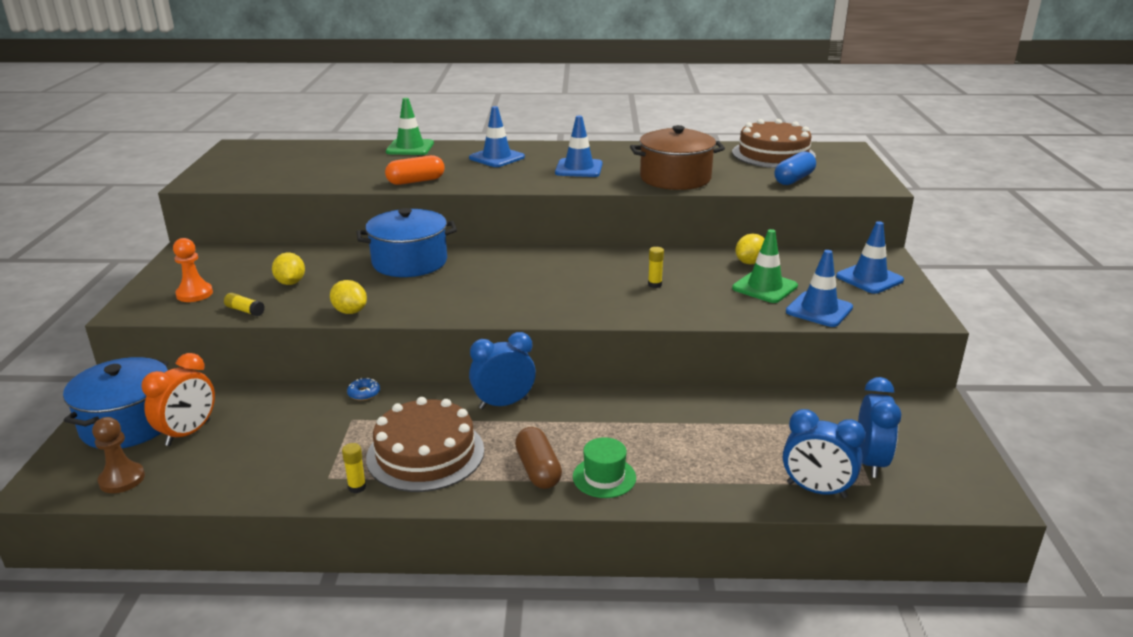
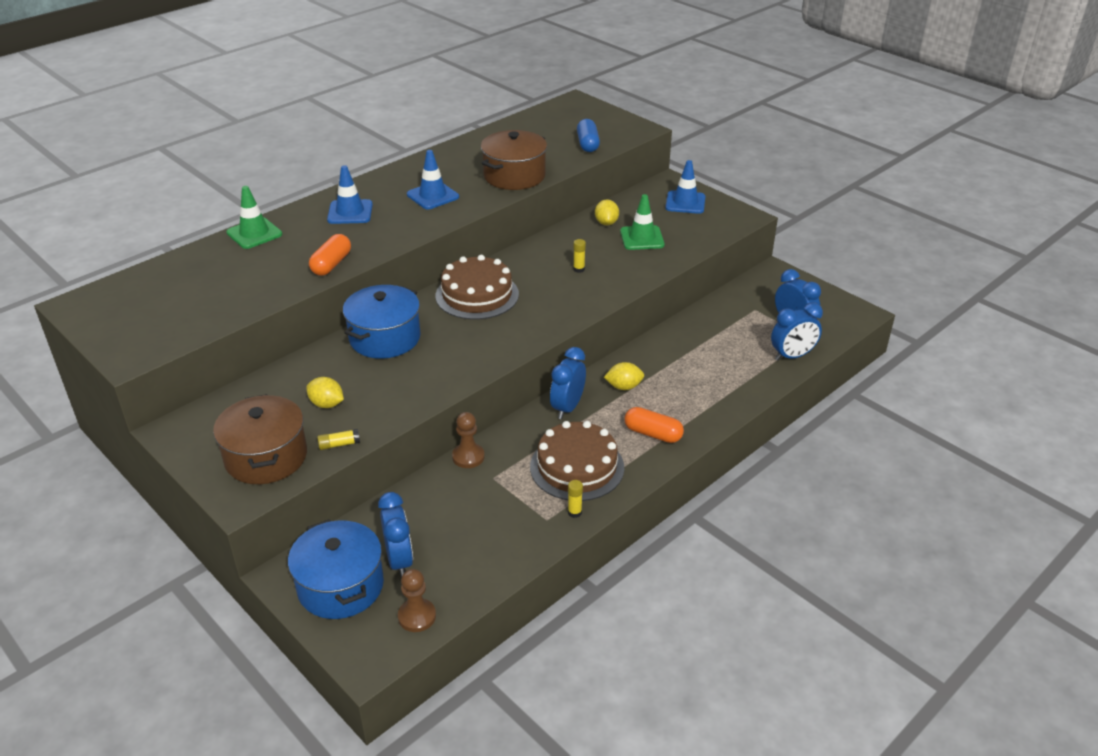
camera: 45 degrees left, 10 degrees up
(188, 433) = (399, 560): orange clock -> blue clock
(194, 294) = (266, 457): orange pawn -> brown pot
(350, 311) = (420, 399): yellow lemon -> yellow lemon (624, 387)
(364, 393) = (468, 457): blue donut -> brown pawn
(538, 470) = (653, 434): brown capsule -> orange capsule
(604, 477) = (691, 415): green hat -> none
(773, 154) = (539, 125): brown cake -> brown cake (477, 295)
(819, 310) = (692, 240): blue traffic cone -> none

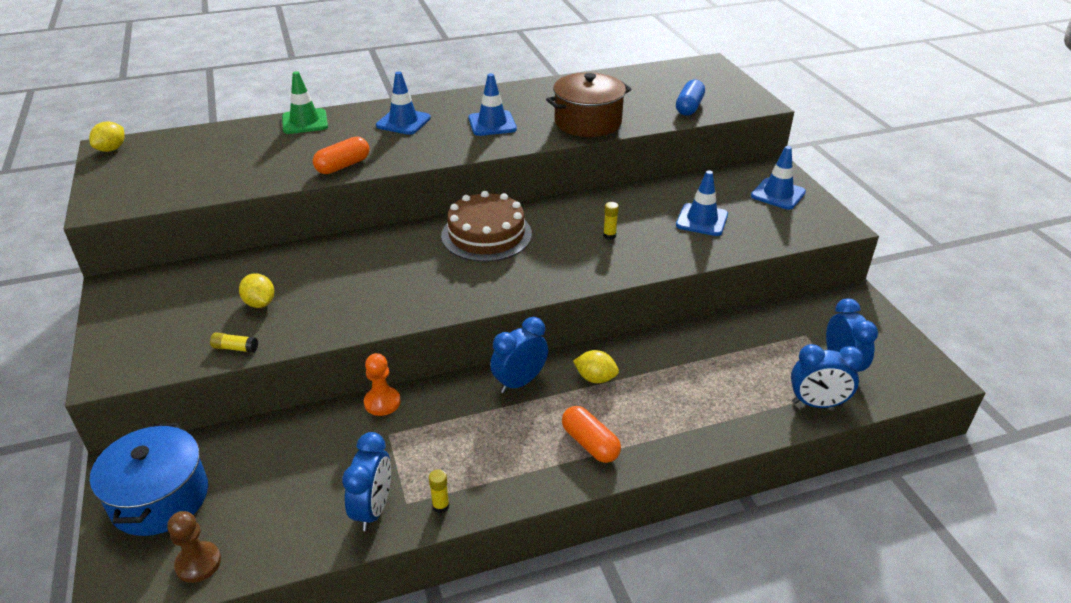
camera: 25 degrees right, 0 degrees up
(266, 457) = (164, 339): brown pot -> none
(385, 338) = (366, 253): blue pot -> none
(399, 560) = (232, 492): blue clock -> blue clock (373, 509)
(468, 457) = (382, 402): brown pawn -> orange pawn
(577, 467) = (481, 453): brown cake -> none
(606, 223) = (674, 195): yellow lemon -> yellow lemon (111, 149)
(642, 238) = (702, 220): green traffic cone -> blue traffic cone

